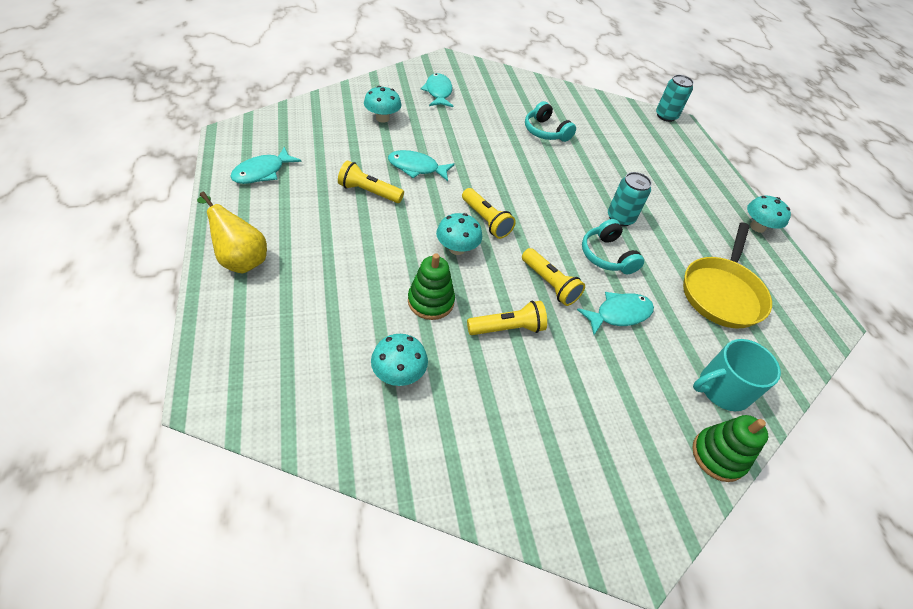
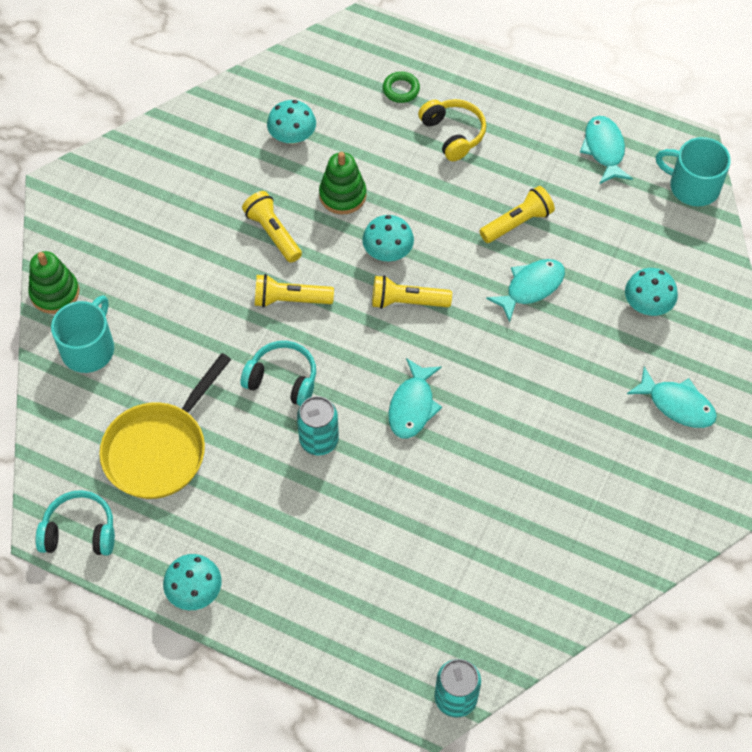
camera: 135 degrees right, 10 degrees up
(240, 259) = (487, 90): yellow pear -> none
(267, 124) = (692, 186): none -> turquoise mug
(280, 319) = (401, 89): none -> green ring
(309, 260) = (453, 134): none -> yellow headphones
(507, 328) = (273, 233): yellow flashlight -> yellow flashlight turned 120 degrees clockwise
(545, 131) = (517, 481): turquoise headphones -> turquoise headphones (80, 531)
(619, 314) = (215, 331): turquoise fish -> turquoise fish (412, 406)
(721, 293) = (159, 449): yellow pan -> yellow pan turned 120 degrees counterclockwise

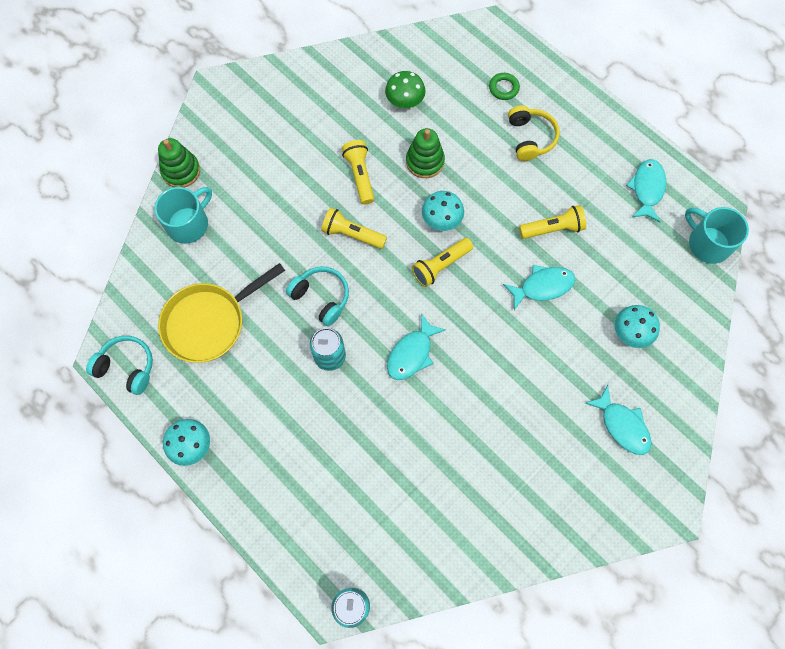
camera: 20 degrees right, 10 degrees up
(292, 137) = (405, 101): turquoise mushroom -> green mushroom
(407, 302) = (440, 266): yellow flashlight -> yellow flashlight turned 60 degrees counterclockwise

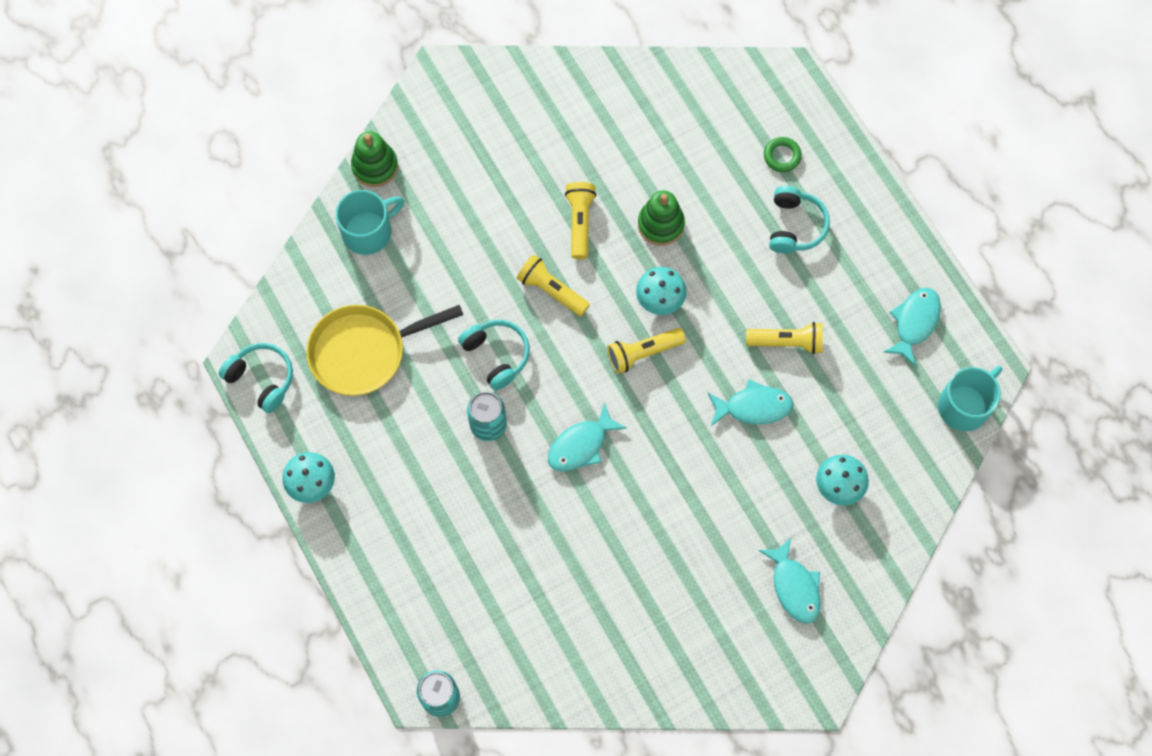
camera: 15 degrees right, 0 degrees up
(405, 101) = (658, 144): green mushroom -> none
(530, 138) = (795, 226): yellow headphones -> turquoise headphones
(707, 243) = (964, 405): turquoise mug -> turquoise mug turned 75 degrees clockwise

